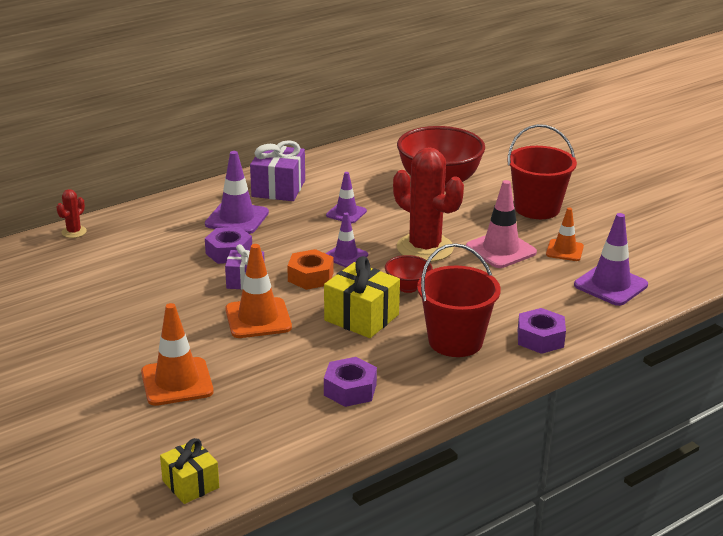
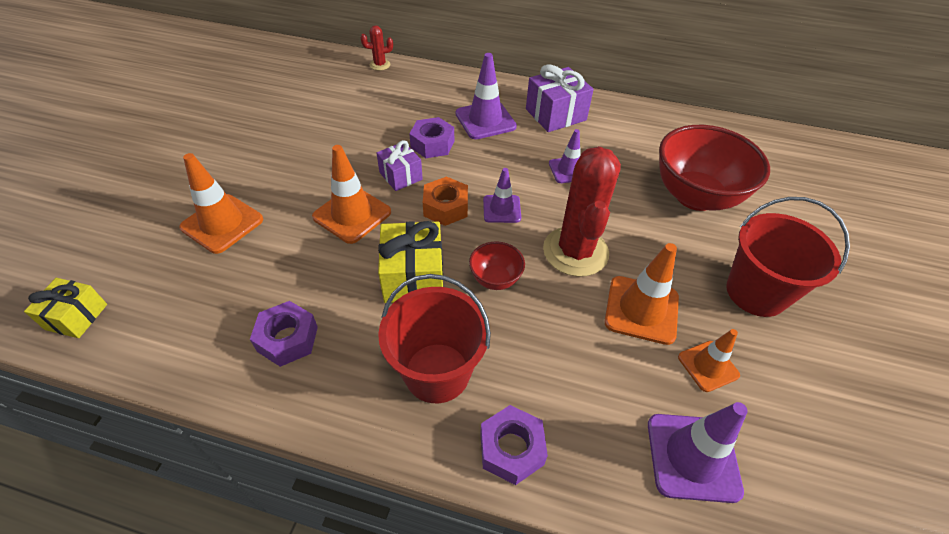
camera: 50 degrees right, 20 degrees up
(501, 250) = (641, 310): pink traffic cone -> orange traffic cone

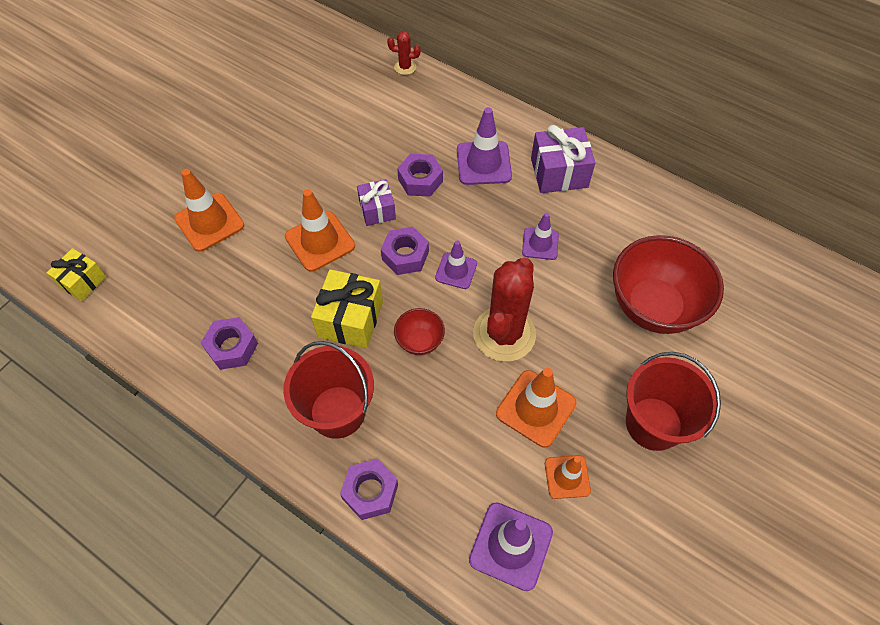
camera: 20 degrees right, 10 degrees up
(445, 207) = (405, 255): orange nut -> purple nut

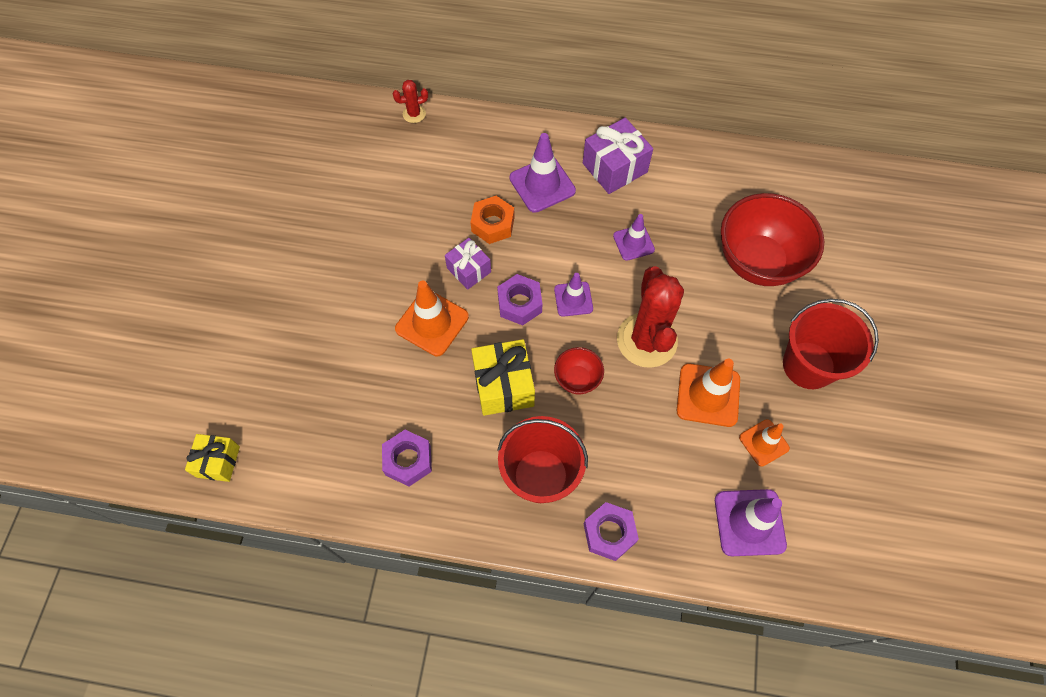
camera: 25 degrees left, 5 degrees up
(209, 222) = (311, 348): orange traffic cone -> none
(420, 180) = (493, 224): purple nut -> orange nut

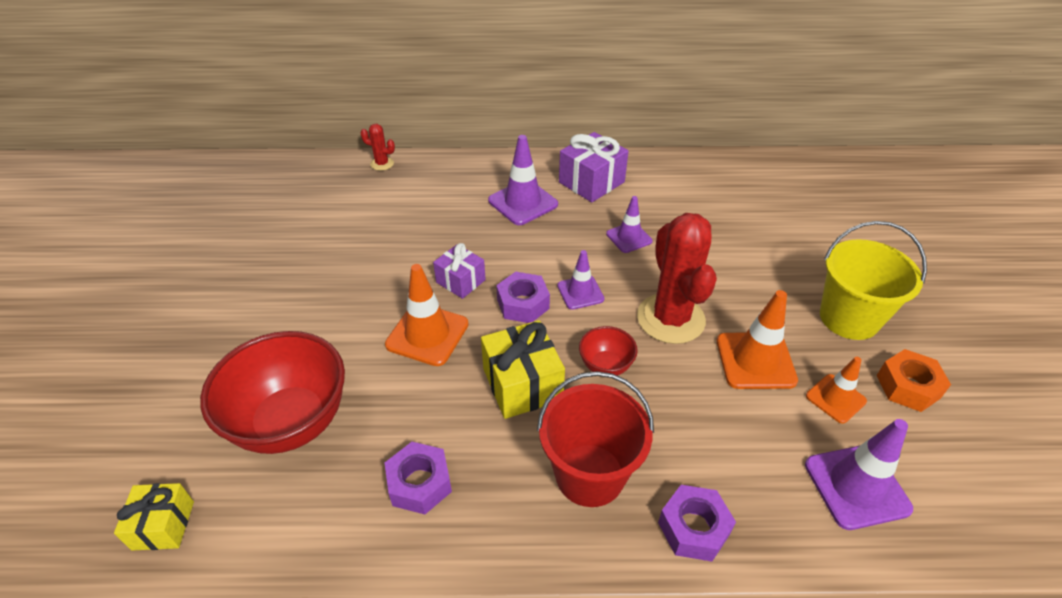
camera: 10 degrees left, 20 degrees down
(414, 114) = (382, 164): red cactus -> red cactus turned 45 degrees clockwise
(493, 224) = (479, 240): orange nut -> orange nut (908, 386)
(758, 261) = (758, 238): red bowl -> red bowl (291, 422)
(808, 365) = (849, 318): red bucket -> yellow bucket

